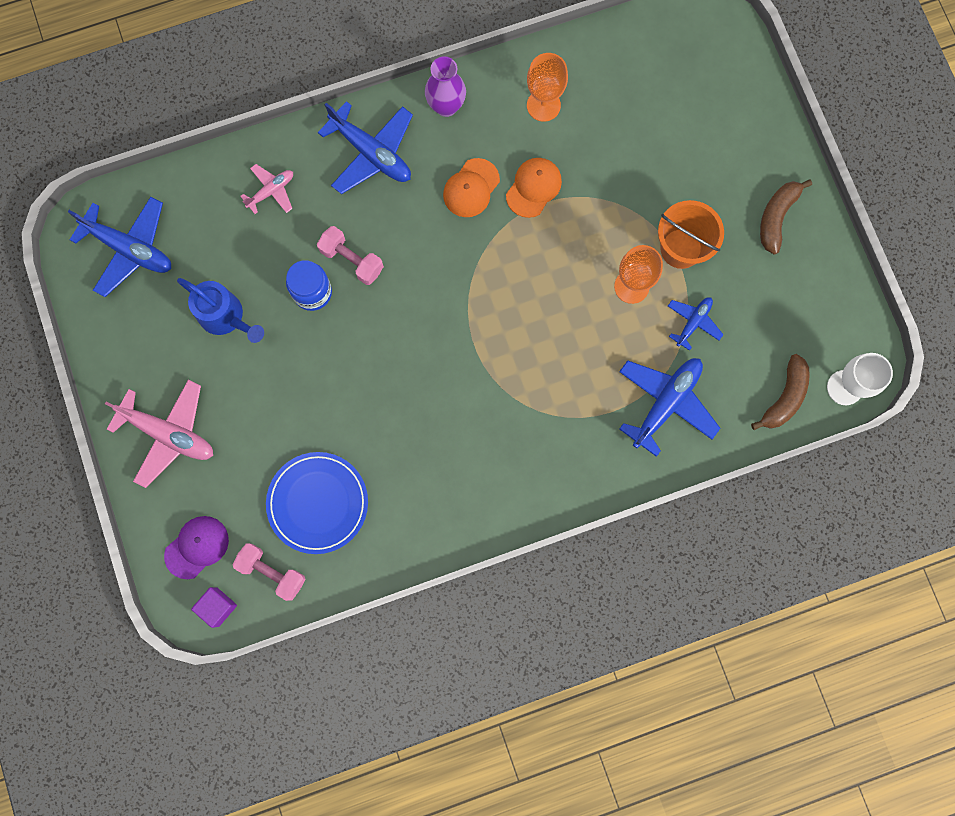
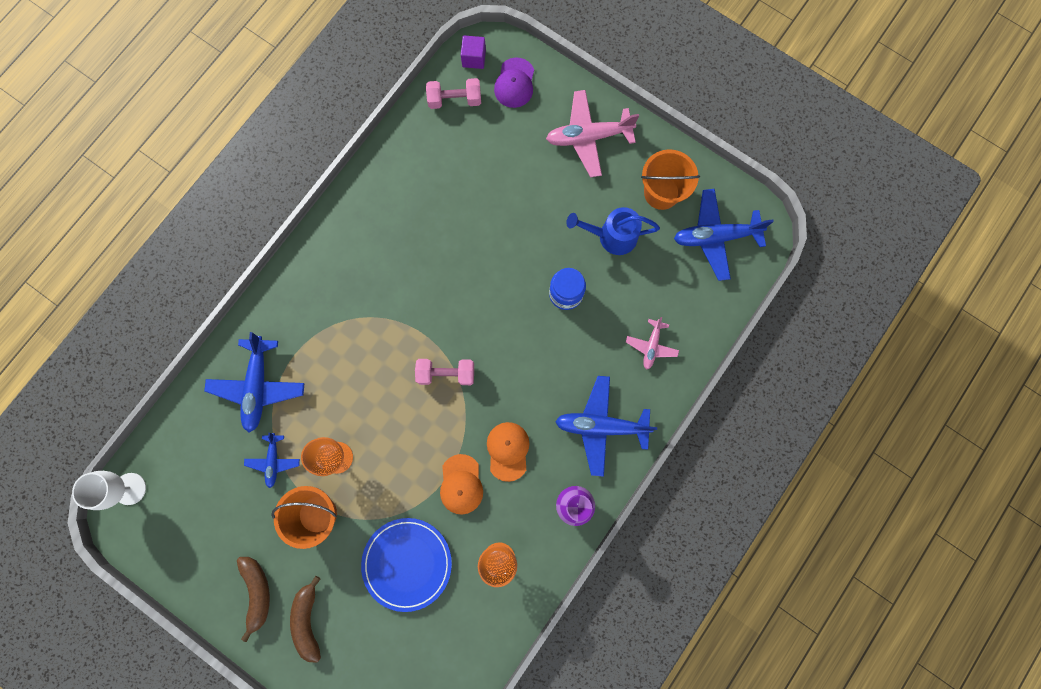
camera: 145 degrees right, 0 degrees up
(144, 327) = (661, 193): none -> orange bucket
(318, 503) = (456, 160): blue plate -> blue plate (407, 563)
(352, 260) = (555, 336): pink dumbbell -> pink dumbbell (446, 374)
(784, 397) = (172, 450): brown banana -> brown banana (308, 620)

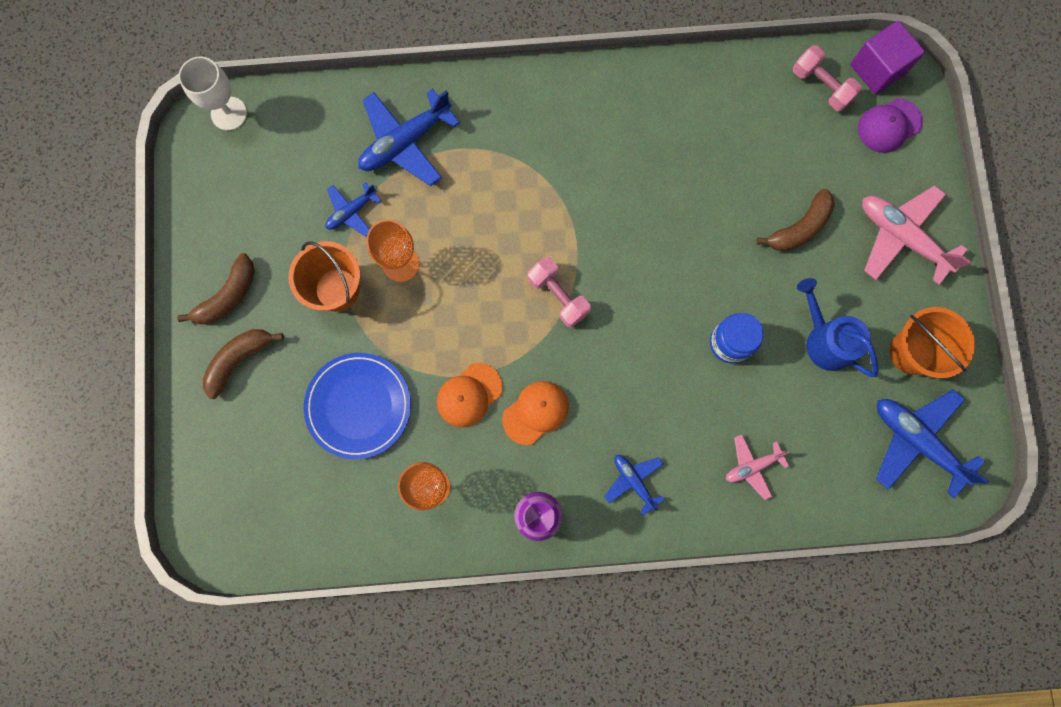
camera: 50 degrees right, 0 degrees up
(474, 58) = (877, 69): purple cube -> purple cube, size x1.53
(531, 190) = (799, 228): none -> brown banana
(601, 426) = (633, 481): blue plane -> blue plane, size x0.55

